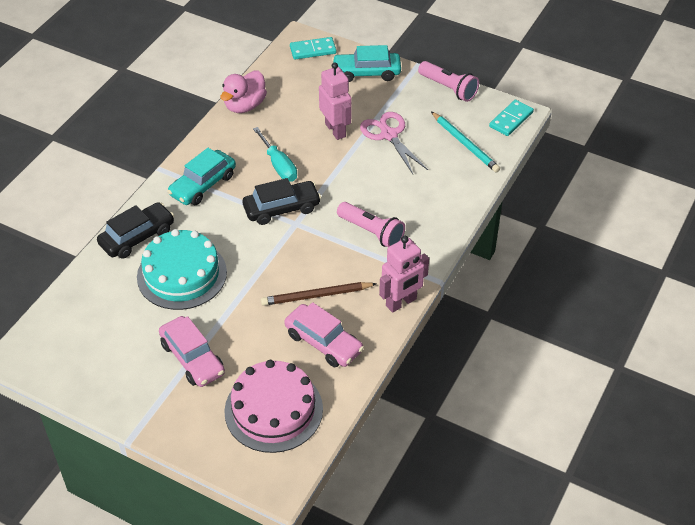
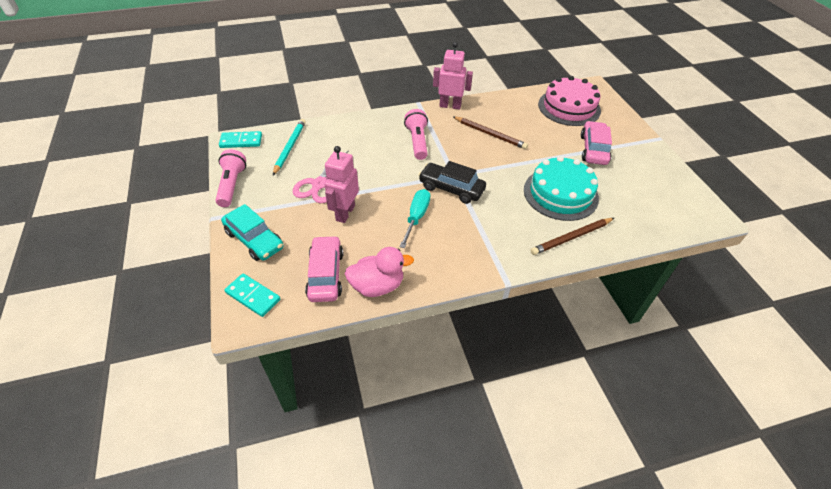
camera: 135 degrees left, 0 degrees up
(137, 237) = (571, 238): black car -> brown pencil
(203, 185) = (486, 242): turquoise car -> none
(323, 342) = (512, 115): pink car -> pink car (326, 275)

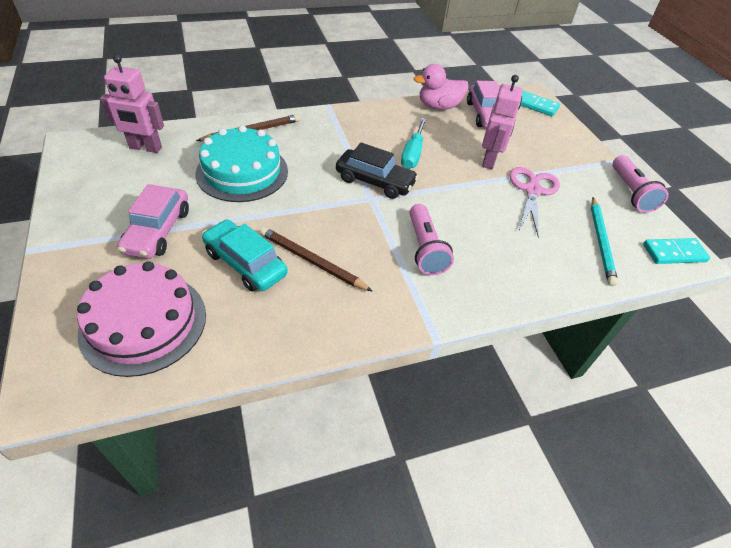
camera: 175 degrees right, 0 degrees up
(254, 240) = (564, 141): turquoise car -> turquoise car (245, 263)
(450, 106) = (375, 327): pink robot -> pink robot (145, 148)

